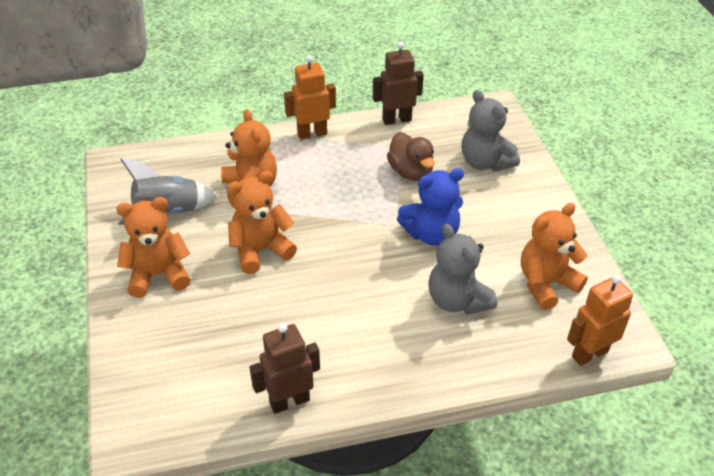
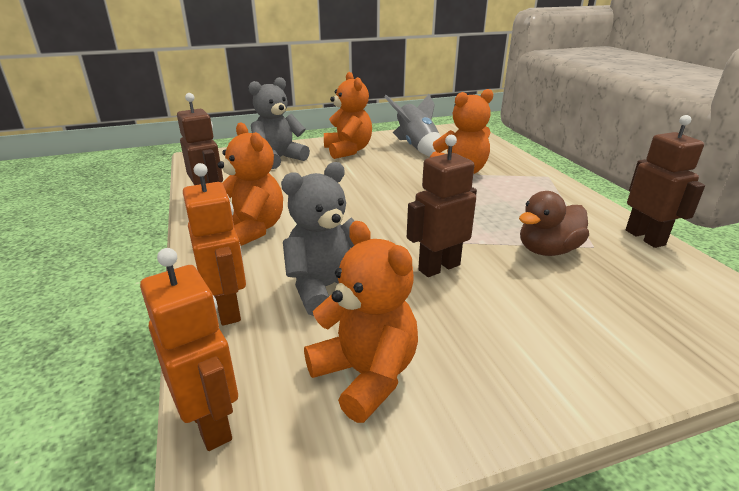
camera: 85 degrees right, 15 degrees down
(260, 250) = (383, 180): orange teddy bear -> orange teddy bear (252, 230)
(312, 133) = (565, 191): orange robot -> orange robot (228, 309)
(431, 234) = (438, 267): blue teddy bear -> brown robot
(485, 162) = (621, 313): grey teddy bear -> grey teddy bear (278, 159)

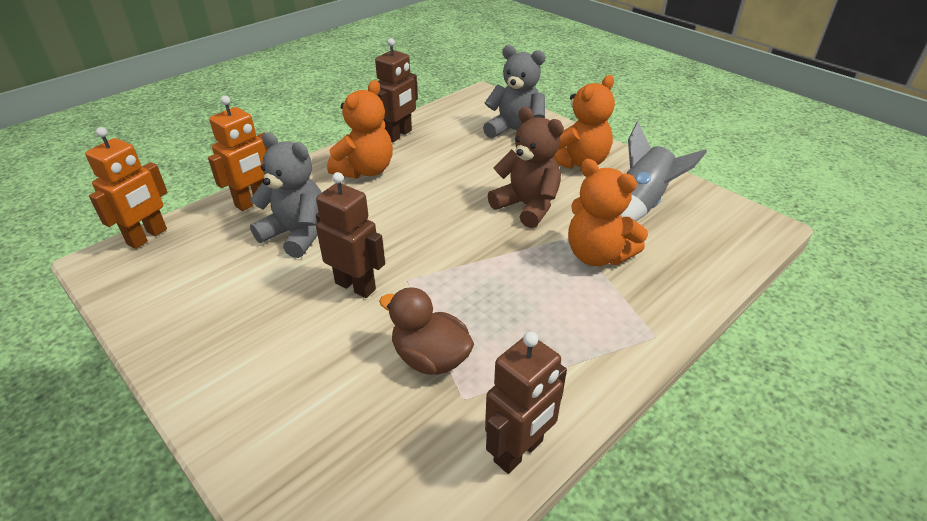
camera: 65 degrees right, 10 degrees up
(365, 375) = (199, 283): orange teddy bear -> none
(385, 178) = (527, 206): none -> brown teddy bear

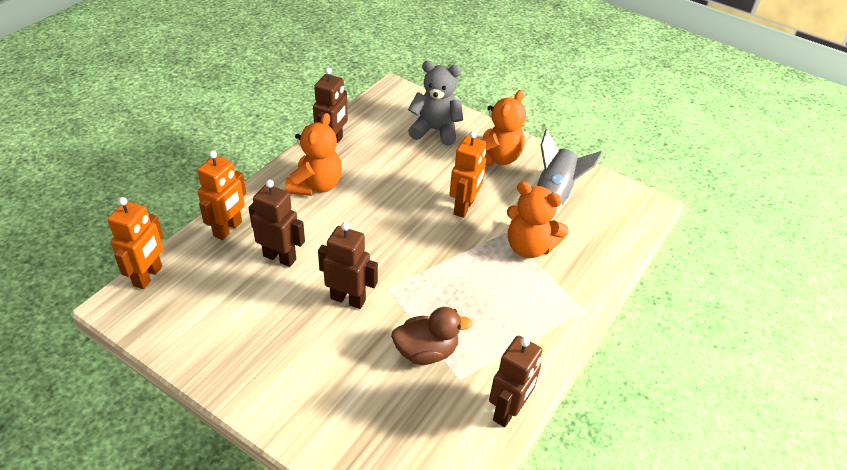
camera: 15 degrees left, 5 degrees up
(296, 234) = (280, 257): grey teddy bear -> brown robot
(430, 358) = (426, 351): brown duck -> brown duck turned 150 degrees clockwise
(527, 206) = (464, 207): brown teddy bear -> orange robot

